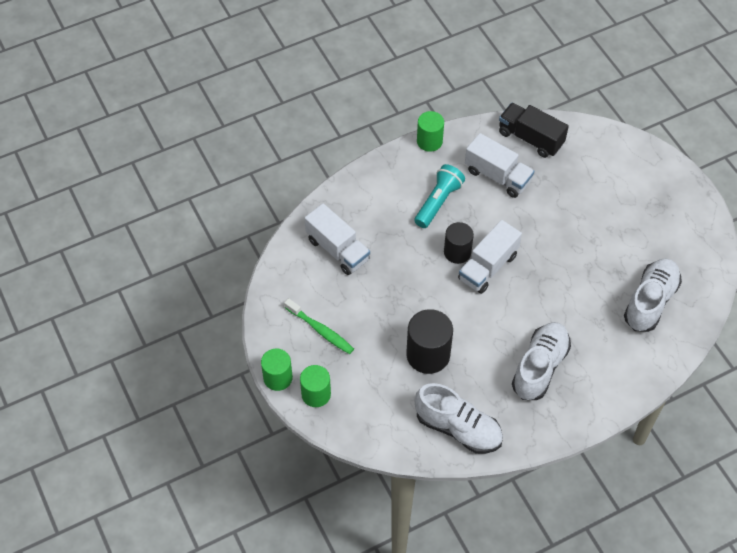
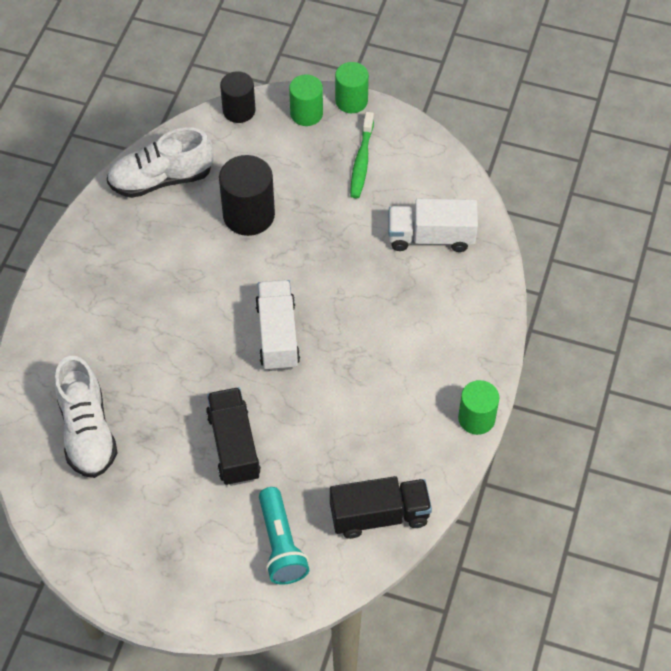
camera: 135 degrees right, 0 degrees up
(321, 330) = (361, 161): green toothbrush -> green toothbrush turned 75 degrees counterclockwise
(438, 202) = (394, 360): turquoise flashlight -> turquoise flashlight (281, 544)
(457, 252) = (321, 325): black cylinder -> black cylinder (239, 110)
(497, 176) = (367, 439): white truck -> none
(540, 367) = (138, 283): white shoe -> none
(573, 229) = (234, 446): none -> black truck

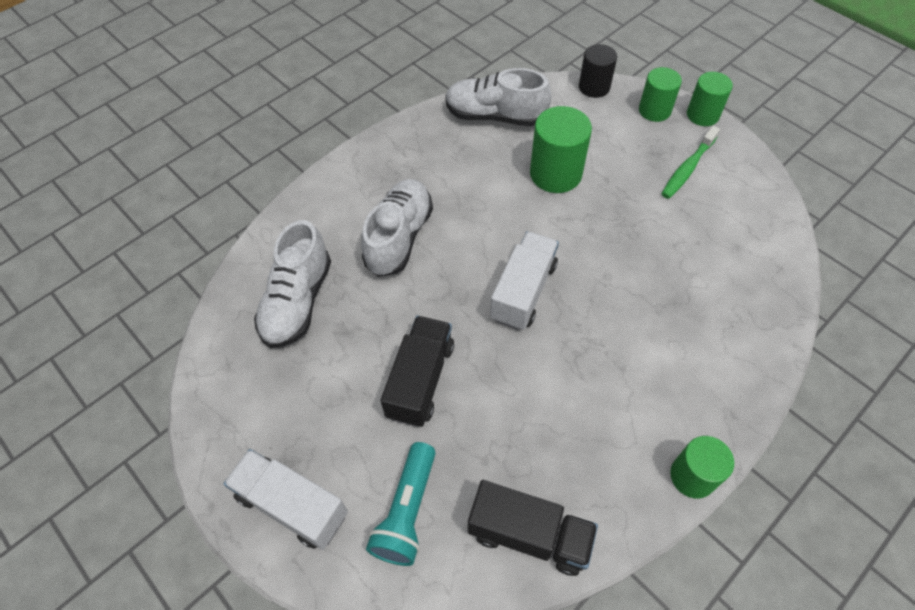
camera: 30 degrees right, 0 degrees up
(142, 335) = (399, 237): none -> white shoe
(248, 215) = (555, 174): black cylinder -> green cylinder
(431, 237) = (726, 263): white truck -> white truck (292, 505)

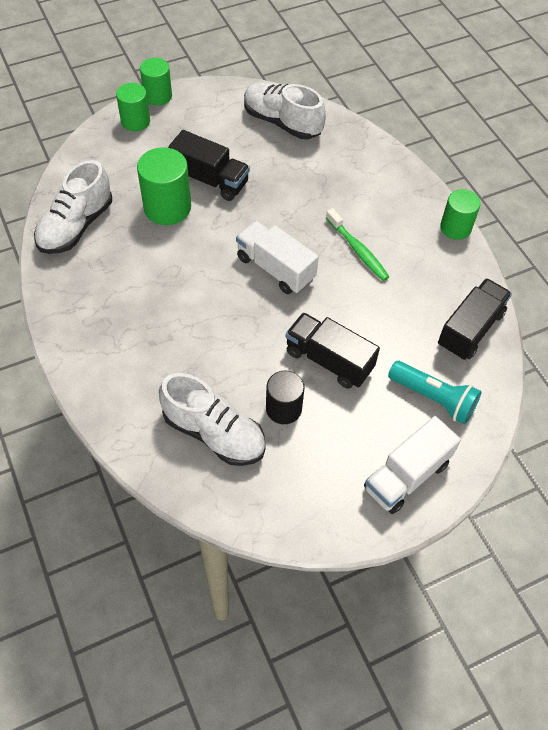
camera: 75 degrees left, 0 degrees up
(399, 237) = (180, 337): white shoe -> white shoe (282, 122)
(594, 87) = (84, 148): black cylinder -> black cylinder (283, 408)
(614, 195) = (210, 180): none -> black truck
(687, 168) = (206, 127): green toothbrush -> green toothbrush (358, 250)

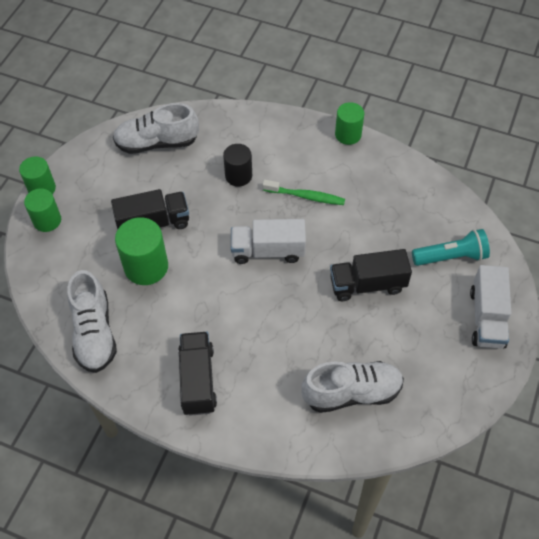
camera: 40 degrees left, 0 degrees up
(283, 408) = (375, 339): black cylinder -> black cylinder (238, 176)
(470, 329) = (425, 195): black truck -> black truck (198, 380)

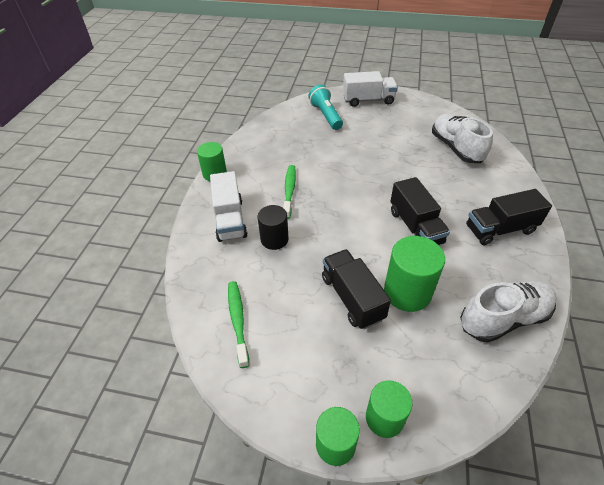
camera: 100 degrees left, 10 degrees down
(157, 143) = (238, 321): white shoe -> green toothbrush
(268, 251) = (355, 206): white truck -> white truck (230, 219)
(367, 284) = (365, 149): black truck -> black truck (415, 227)

